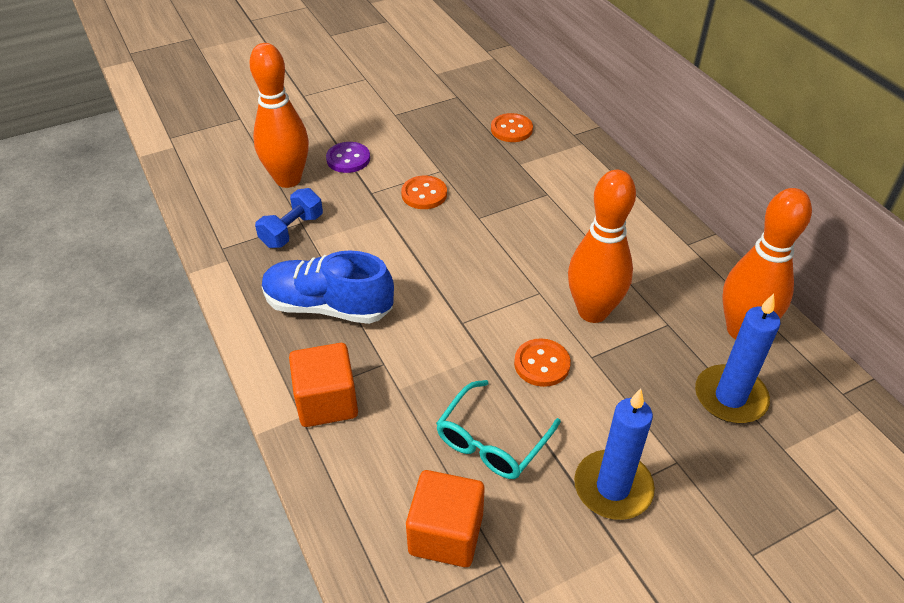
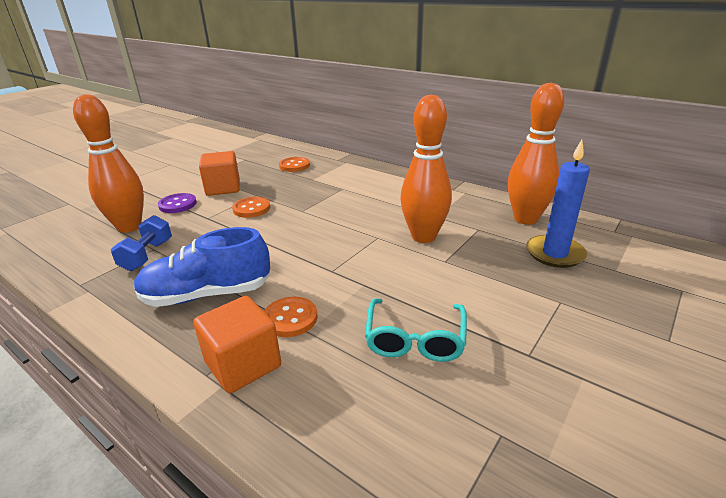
camera: 25 degrees left, 15 degrees down
(446, 534) = (431, 430): orange cube -> orange cube (223, 188)
(542, 364) = (413, 276): orange button -> orange button (290, 318)
(613, 487) = (534, 335): blue candle -> none

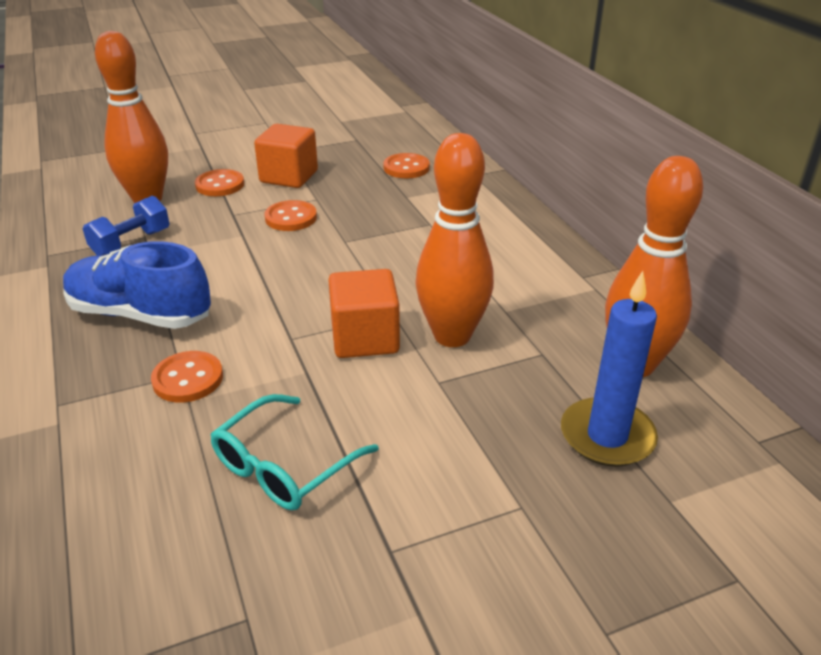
camera: 30 degrees right, 5 degrees up
(178, 204) = (220, 185): purple button -> orange button
(243, 364) = (96, 409): orange cube -> orange cube (365, 338)

